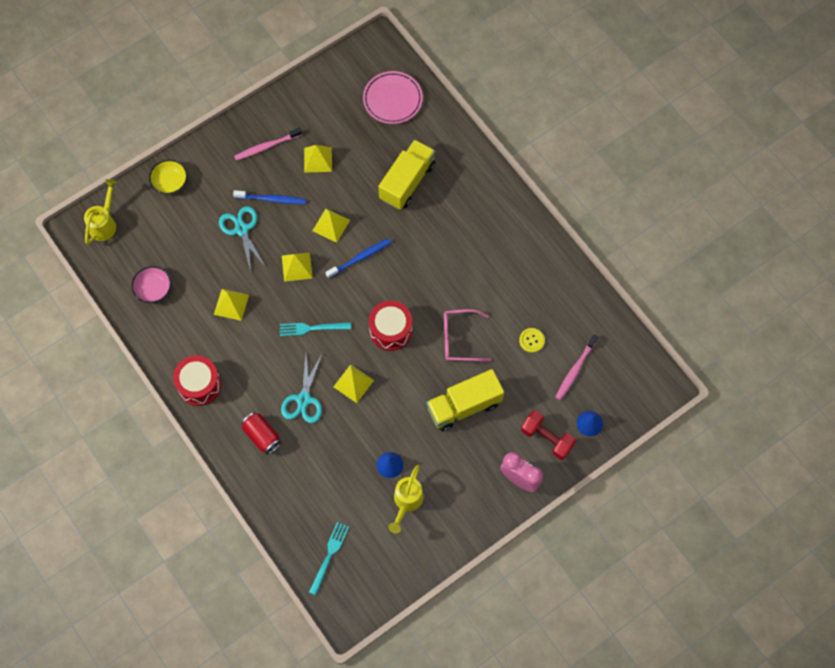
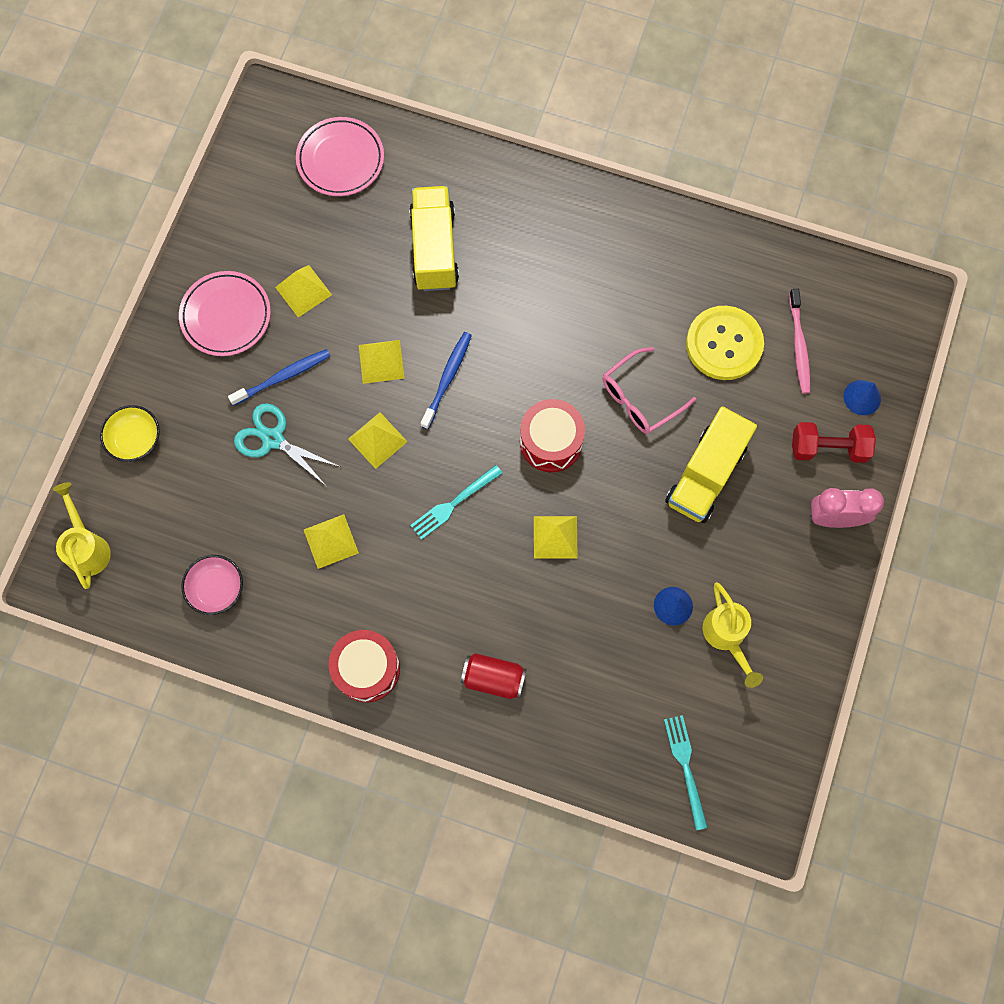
camera: 35 degrees left, 5 degrees up
(266, 147) = (226, 316): pink toothbrush -> pink plate
(304, 399) = (510, 598): turquoise scissors -> none
(531, 340) = (724, 344): yellow button -> yellow button, size x2.11

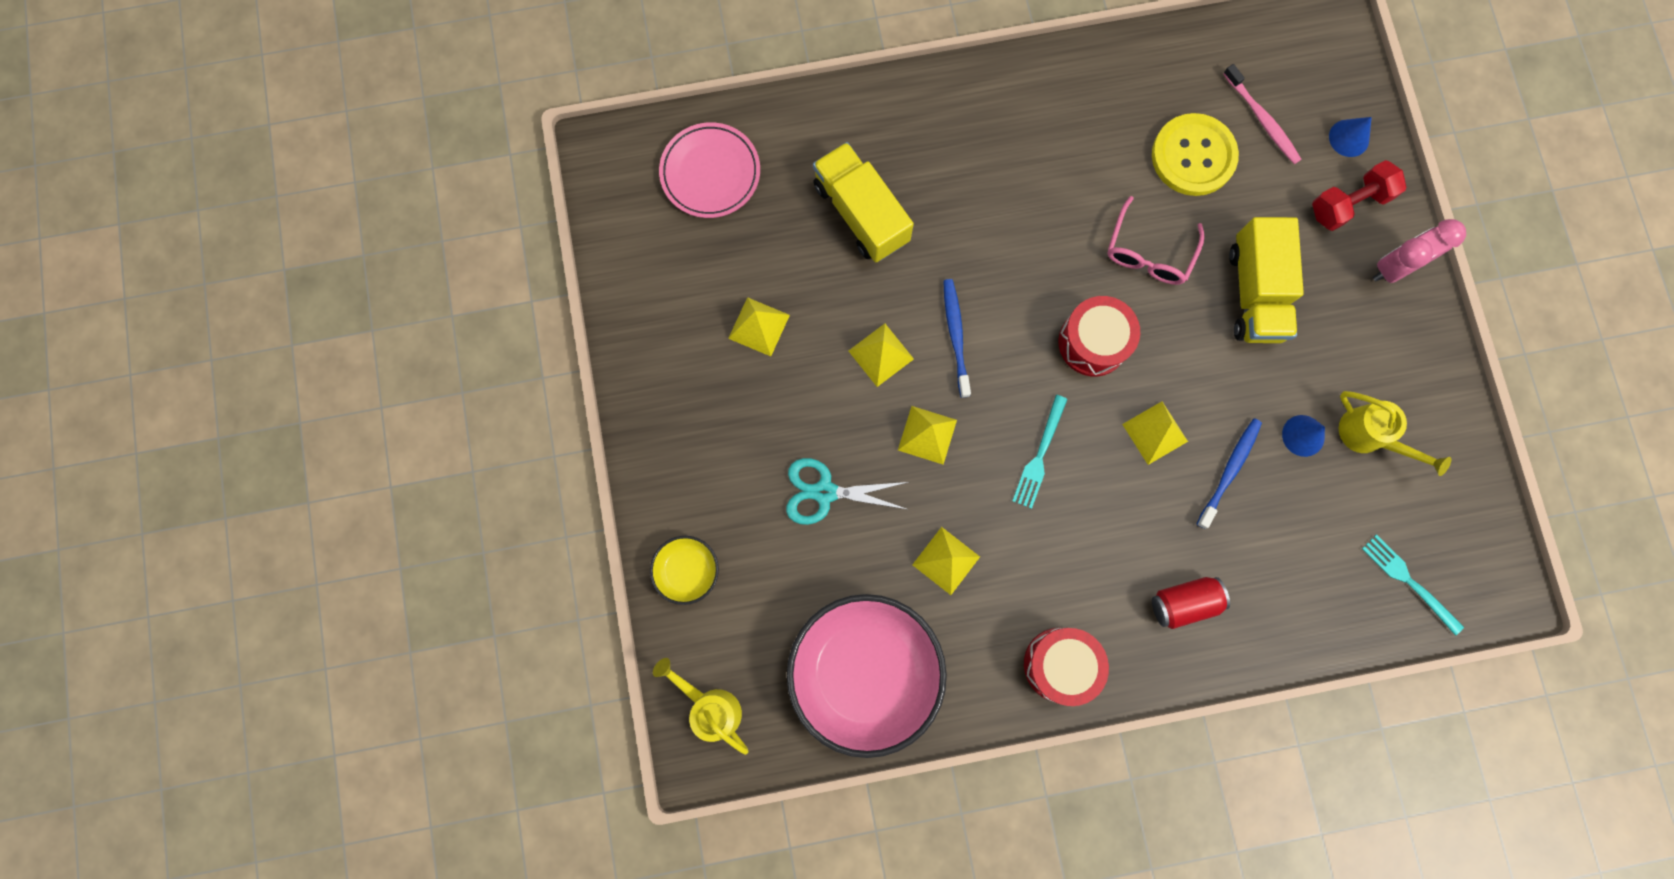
camera: 30 degrees left, 5 degrees up
(216, 588) = (865, 672): pink bowl -> pink bowl, size x2.22
(226, 316) = (698, 395): pink plate -> none
(283, 377) = (794, 424): blue toothbrush -> blue toothbrush (1229, 471)

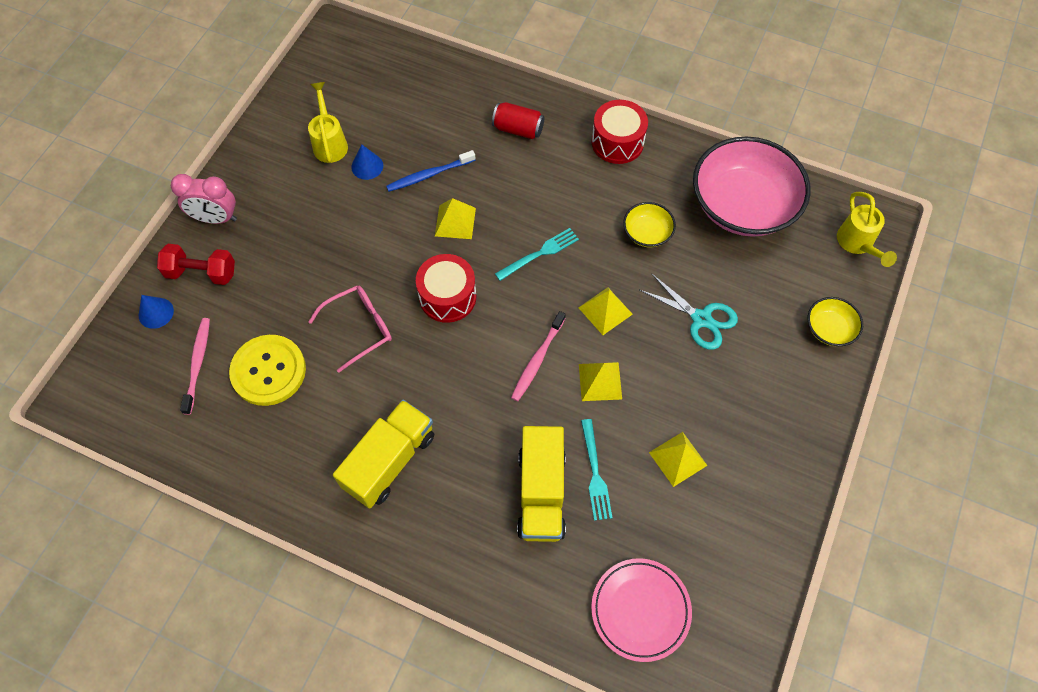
camera: 145 degrees left, 15 degrees down
(946, 560) = (647, 233): yellow pyramid -> yellow bowl
(955, 335) = (537, 360): blue toothbrush -> pink toothbrush
(1254, 292) = (316, 259): yellow truck -> yellow truck (389, 461)
(1408, 581) = (381, 67): turquoise fork -> turquoise fork (595, 474)

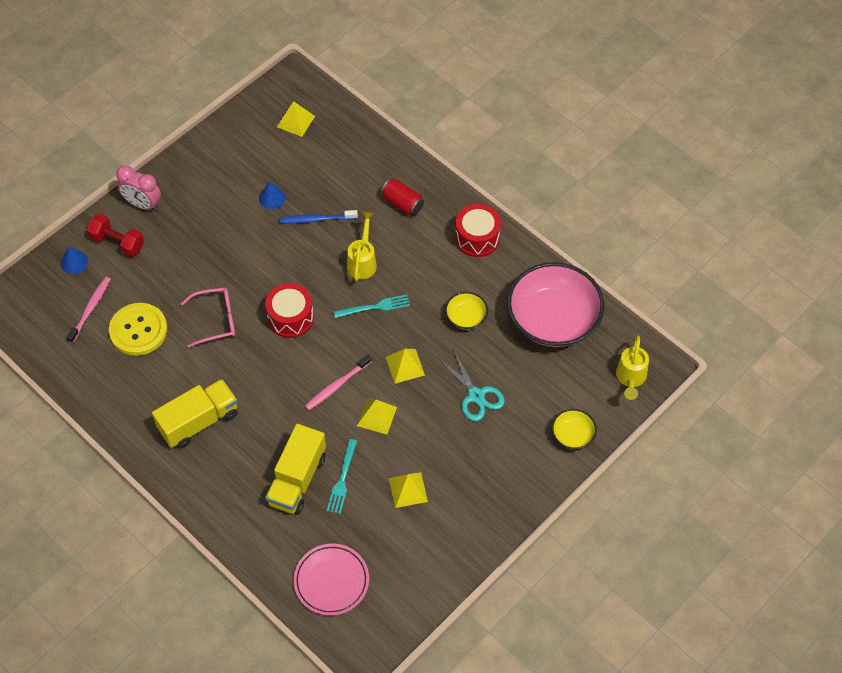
camera: 20 degrees right, 5 degrees down
(329, 142) = (251, 170): yellow watering can -> yellow watering can (362, 261)
(455, 222) = (321, 262): yellow pyramid -> yellow pyramid (295, 121)

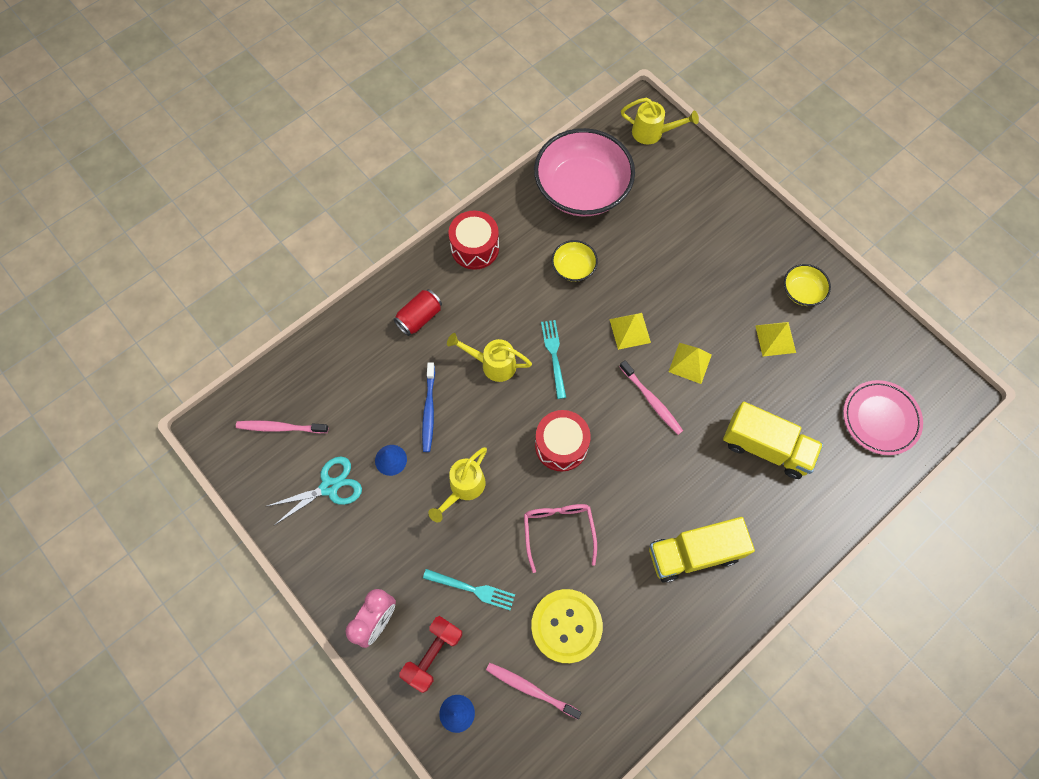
camera: 85 degrees left, 10 degrees up
(198, 422) = (694, 553): yellow truck -> yellow truck turned 75 degrees counterclockwise
(249, 250) = (463, 488): none -> yellow watering can
(295, 121) = (280, 427): yellow pyramid -> pink toothbrush
(342, 480) = (765, 401): turquoise fork -> turquoise fork (473, 589)
(476, 395) = (668, 267): turquoise scissors -> turquoise scissors (329, 487)
(572, 435) = (714, 187): yellow bowl -> yellow bowl (802, 291)

